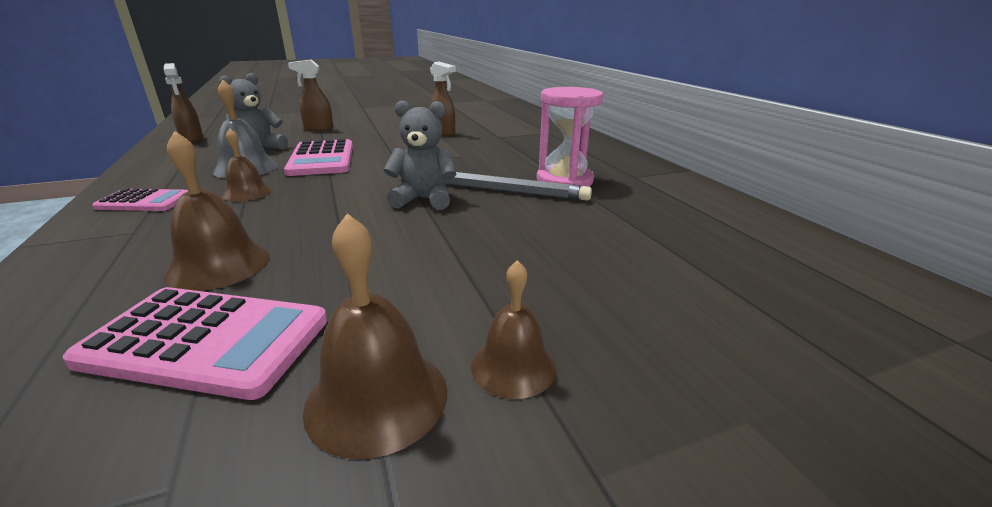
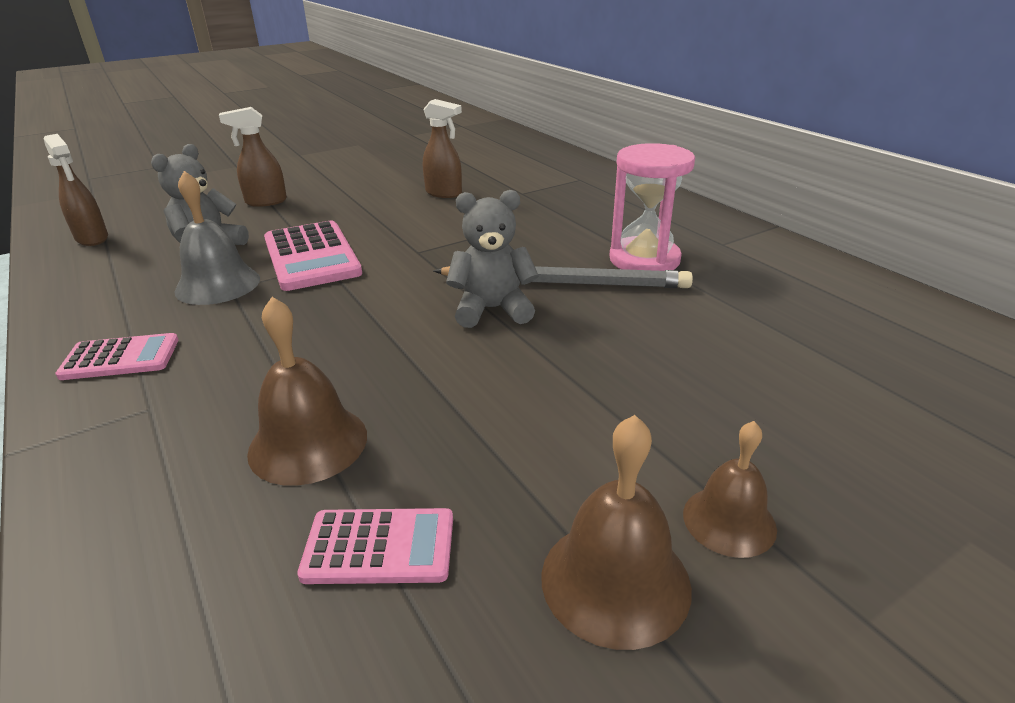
camera: 10 degrees left, 5 degrees up
(207, 341) = (379, 547): pink calculator -> pink calculator, size x0.60
(247, 193) = (253, 326): brown bell -> none

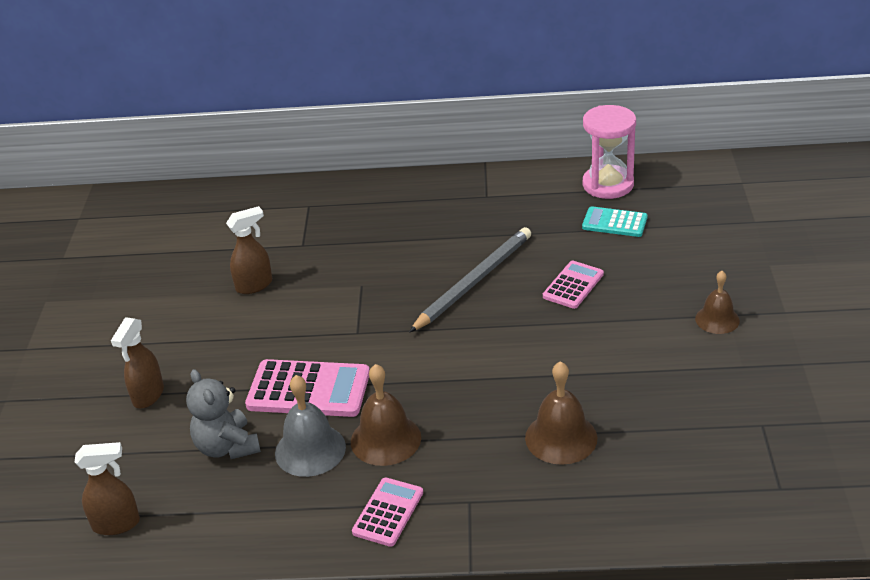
camera: 55 degrees left, 5 degrees up
(379, 547) = (659, 429): pink calculator -> pink calculator (573, 285)
(492, 309) = (479, 325): grey teddy bear -> none
(615, 580) = (726, 365): brown bell -> brown bell (385, 439)
(644, 260) = (475, 237): pink hourglass -> pink hourglass (608, 185)
(812, 337) = (614, 223): none -> turquoise calculator

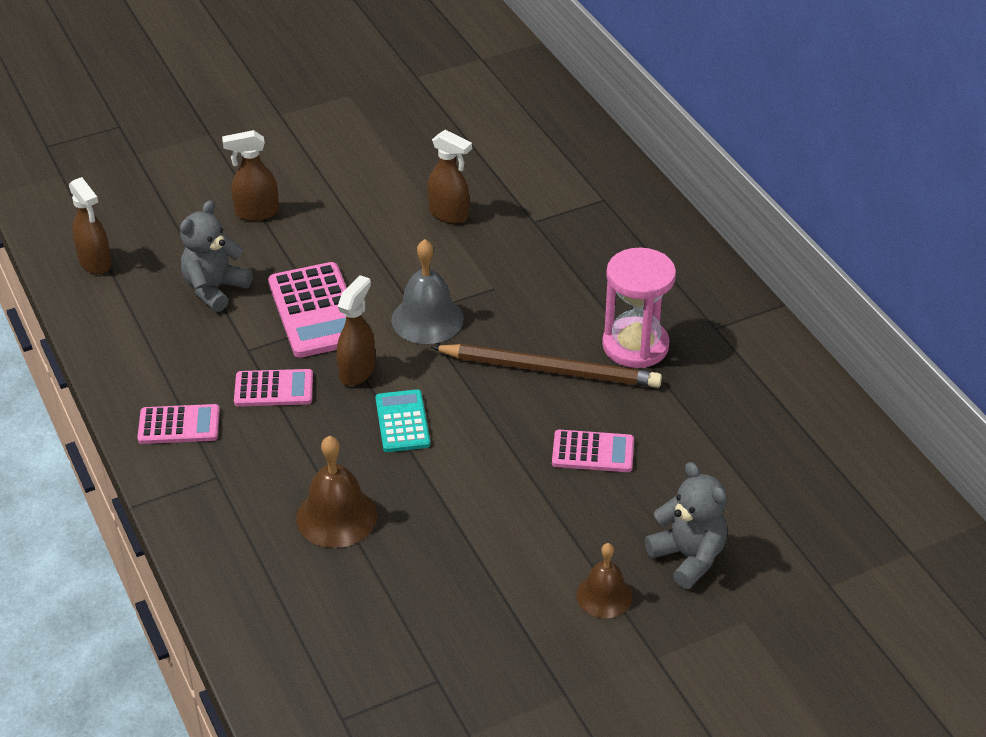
camera: 60 degrees right, 5 degrees up
(310, 450) = (236, 343): grey bell -> grey bell (427, 319)
(385, 439) = (274, 389): brown bell -> pink calculator
(401, 384) = (357, 371): none -> brown spray bottle
(473, 282) = (549, 370): grey pencil -> brown pencil
(608, 185) = (813, 425): pink hourglass -> pink hourglass (635, 346)
(614, 223) = (737, 453): turquoise calculator -> turquoise calculator (402, 422)
(700, 271) = (688, 557): none -> grey teddy bear

